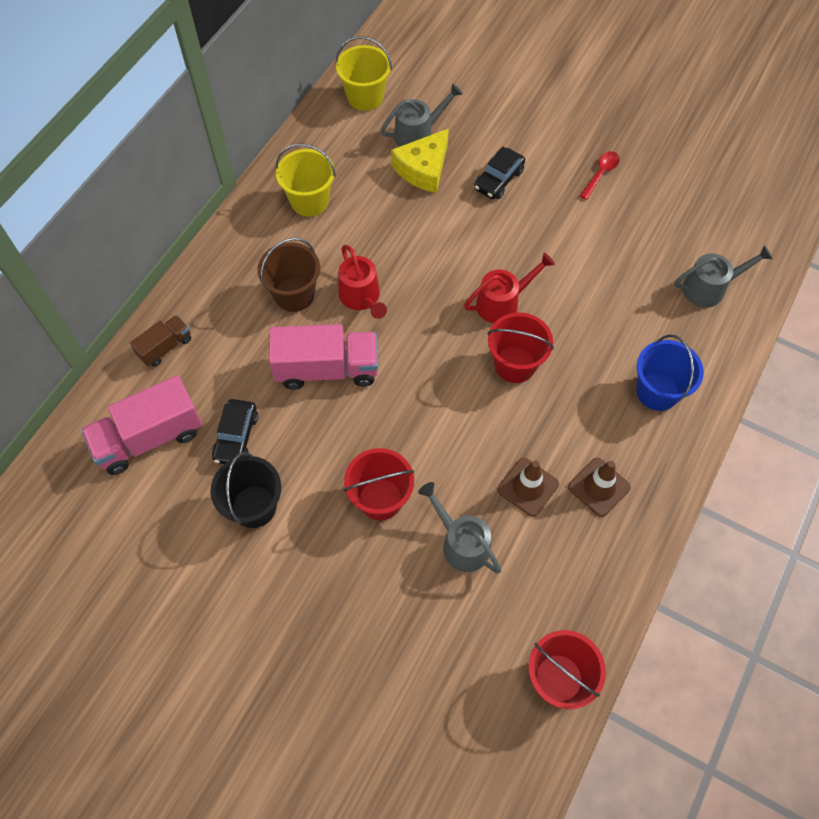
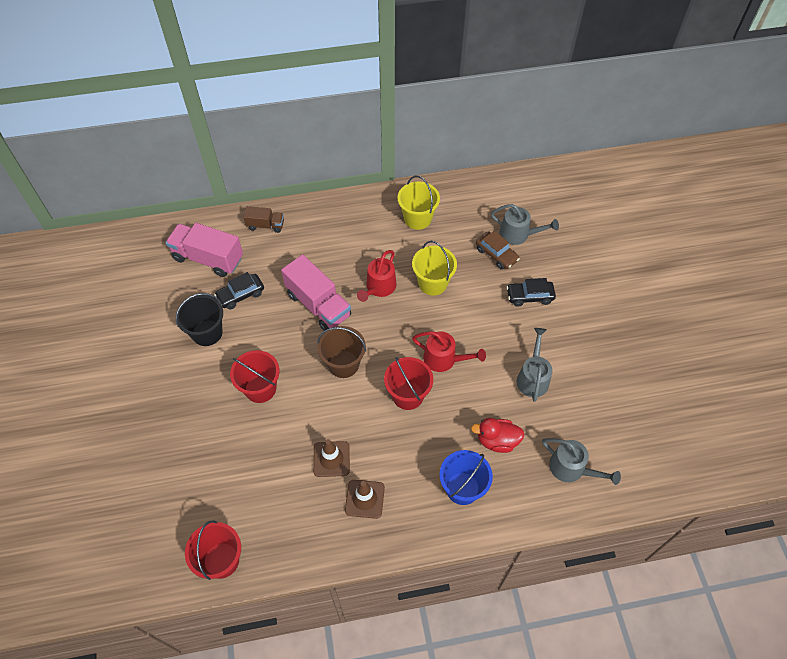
camera: 50 degrees right, 5 degrees down
(294, 294) = (350, 256): brown bucket -> brown bucket (343, 364)
(365, 97) = (515, 191): yellow bucket -> yellow bucket (432, 283)
(423, 169) = (496, 254): yellow cheese -> brown car
(461, 543) = (266, 448): grey watering can -> grey watering can (533, 377)
(601, 174) = (594, 347): red spoon -> none
(631, 325) = (497, 441): none -> red duck

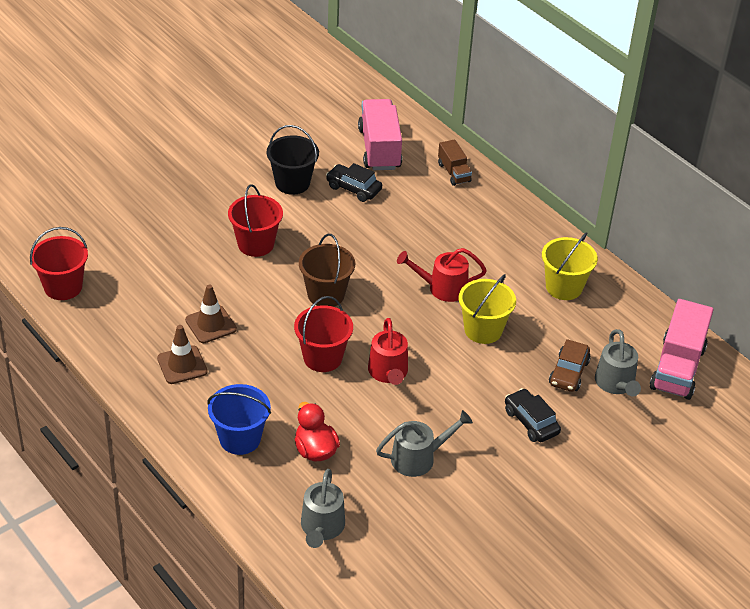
camera: 60 degrees right, 15 degrees down
(318, 305) = (384, 249): pink truck -> pink truck (677, 368)

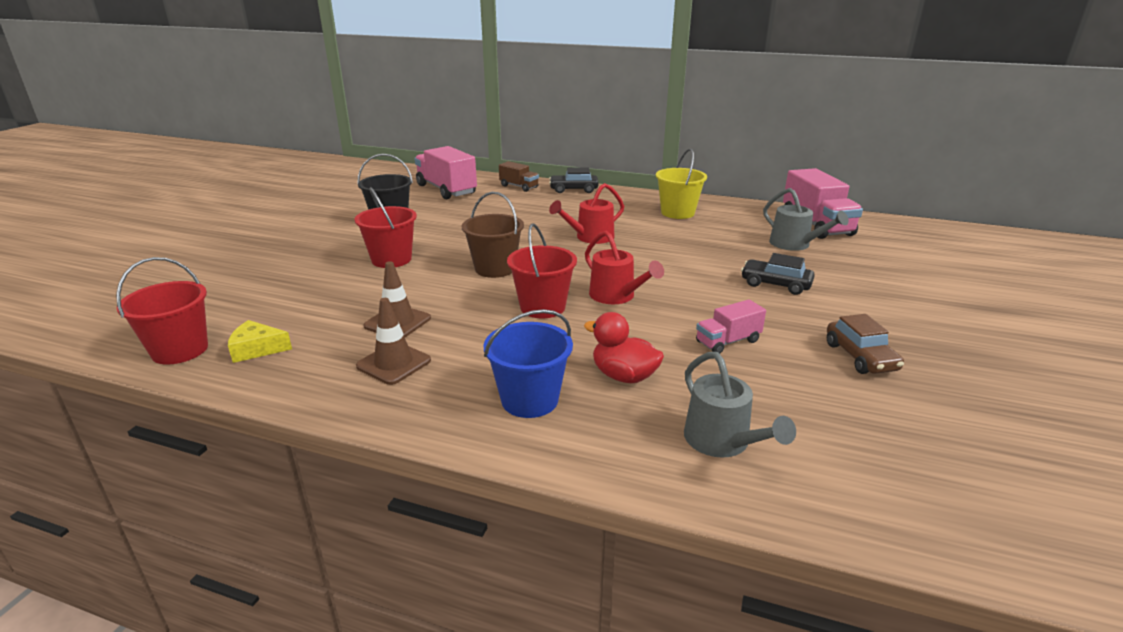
camera: 30 degrees left, 15 degrees down
(108, 309) = (257, 349): none -> yellow cheese
(353, 188) = (448, 211): black car -> black car (573, 189)
(419, 458) = (727, 341): grey watering can -> pink truck
(483, 330) = (655, 248): yellow bucket -> none
(569, 373) = (754, 250): brown car -> brown car (860, 357)

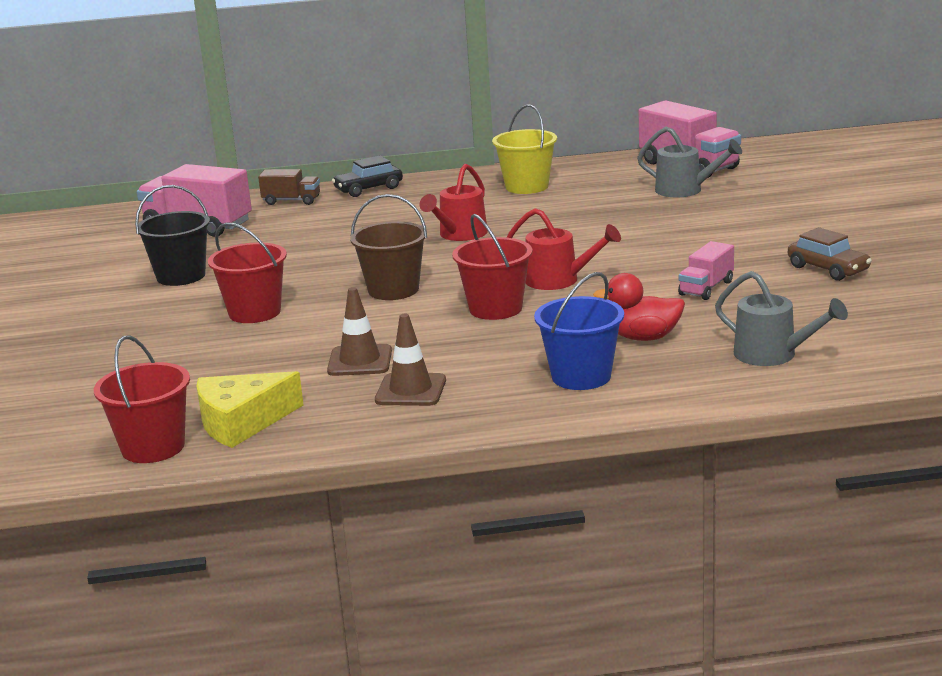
camera: 25 degrees left, 5 degrees down
(257, 349) = (242, 422): yellow cheese -> yellow cheese, size x1.57
(775, 284) = (702, 231): black car -> none

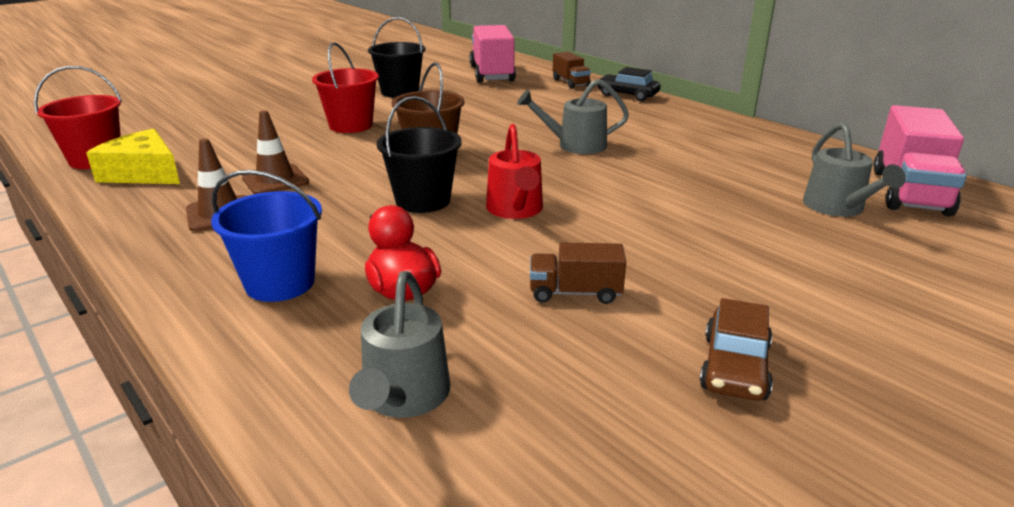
camera: 55 degrees right, 5 degrees up
(459, 235) = (575, 145): red watering can -> grey watering can
(495, 309) = (423, 201): red bucket -> black bucket
(527, 186) = (721, 140): yellow bucket -> none
(706, 288) = (575, 293): pink truck -> brown truck

